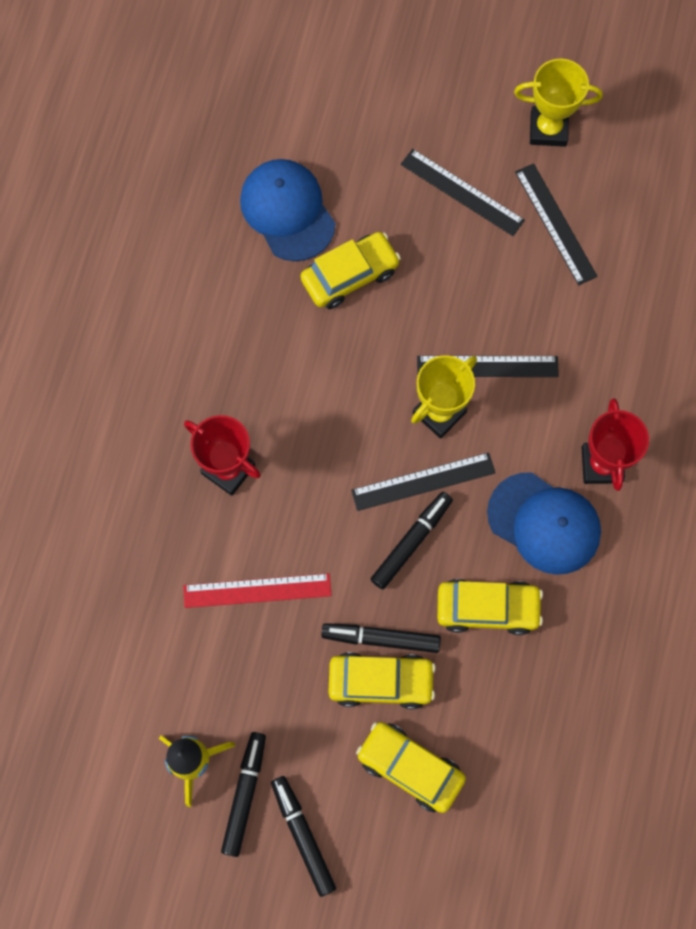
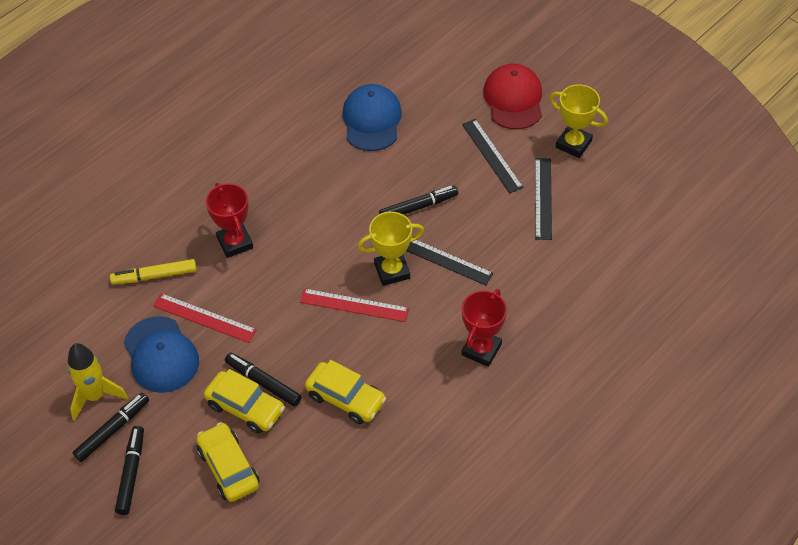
camera: 30 degrees right, 20 degrees down
(159, 565) = (154, 276): none -> yellow marker
(350, 275) = (387, 170): yellow car -> none
(411, 542) = (322, 336): black marker -> black marker (418, 207)
(423, 481) = (354, 305): black ruler -> red ruler
(441, 98) = (513, 99): none -> red cap
(544, 523) = (418, 366): blue cap -> blue cap (161, 355)

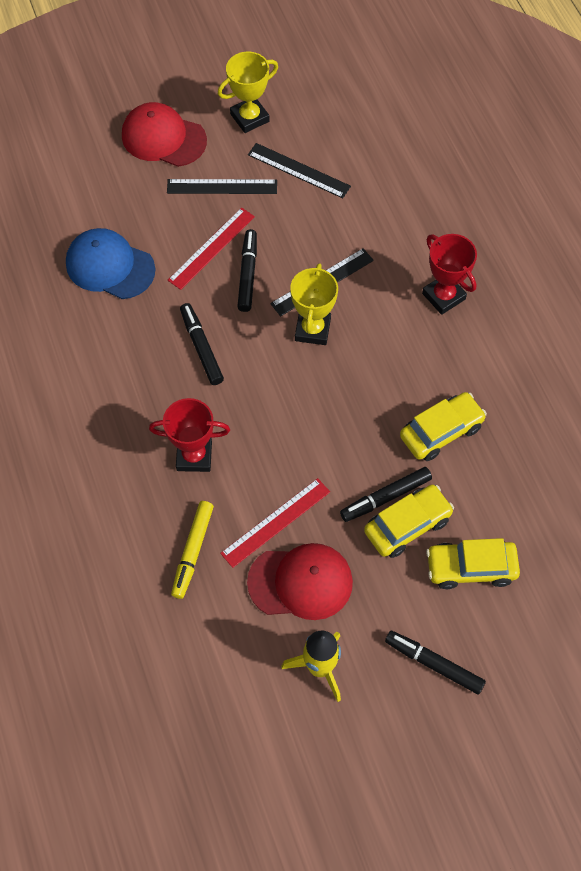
camera: 65 degrees left, 10 degrees up
(112, 430) = (372, 664): black marker -> black marker (201, 347)
(161, 355) = (300, 582): blue cap -> red cap
(354, 305) = (335, 379): red ruler -> red ruler (211, 248)

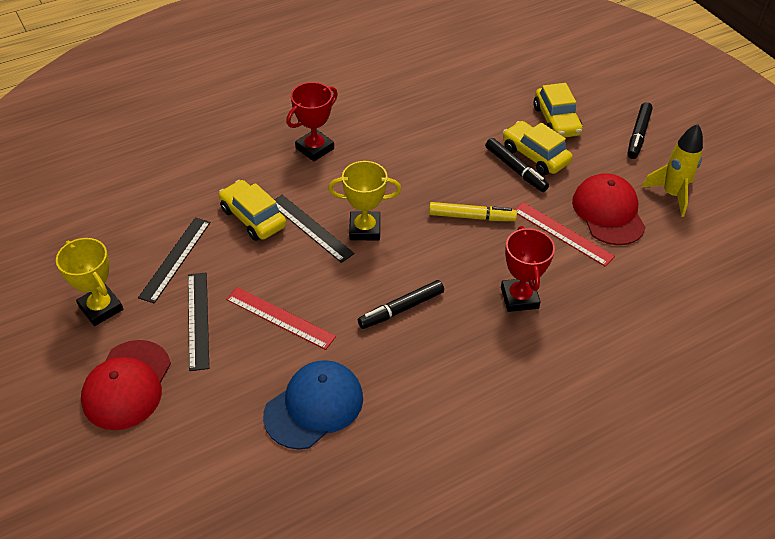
camera: 100 degrees left, 15 degrees down
(110, 266) = (314, 406): blue cap -> blue cap turned 150 degrees counterclockwise
(192, 551) = (611, 285): yellow marker -> yellow marker (471, 217)
(248, 274) = (309, 284): black marker -> none
(441, 431) = (446, 142): yellow car -> yellow car (253, 218)

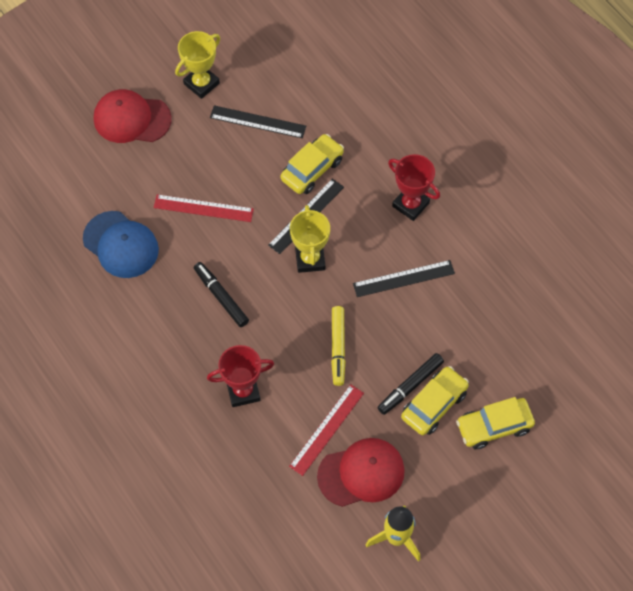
camera: 85 degrees right, 15 degrees up
(198, 320) = (196, 151): black ruler -> black ruler (403, 278)
(280, 318) = (203, 208): red ruler -> red ruler turned 75 degrees clockwise
(638, 135) = (486, 511): black marker -> none

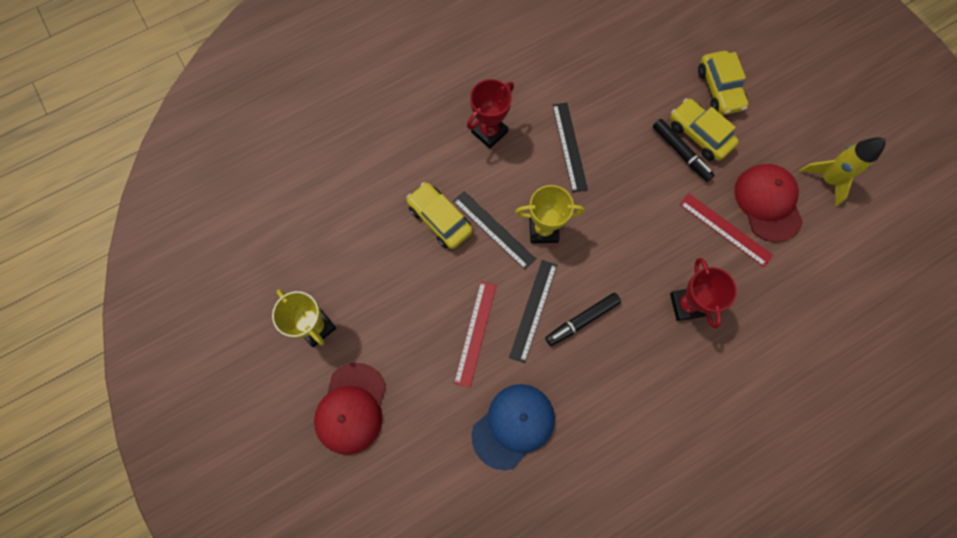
camera: 85 degrees left, 10 degrees up
(258, 122) = (374, 269): black ruler -> black ruler (533, 310)
(338, 348) = (641, 212): yellow marker -> none

